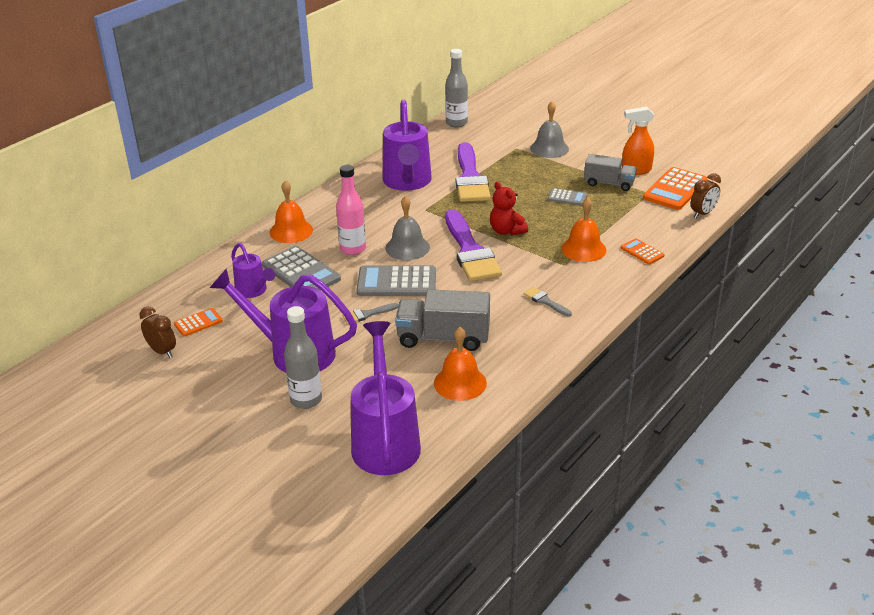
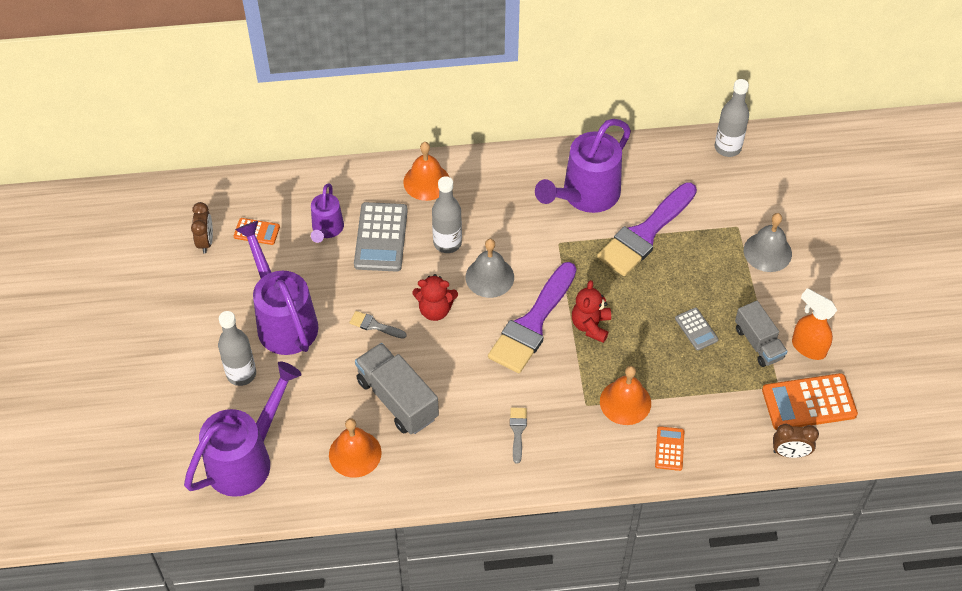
camera: 45 degrees right, 20 degrees up
(353, 249) = (447, 243): pink bottle -> grey bottle
(396, 282) = (435, 310): grey calculator -> red teddy bear

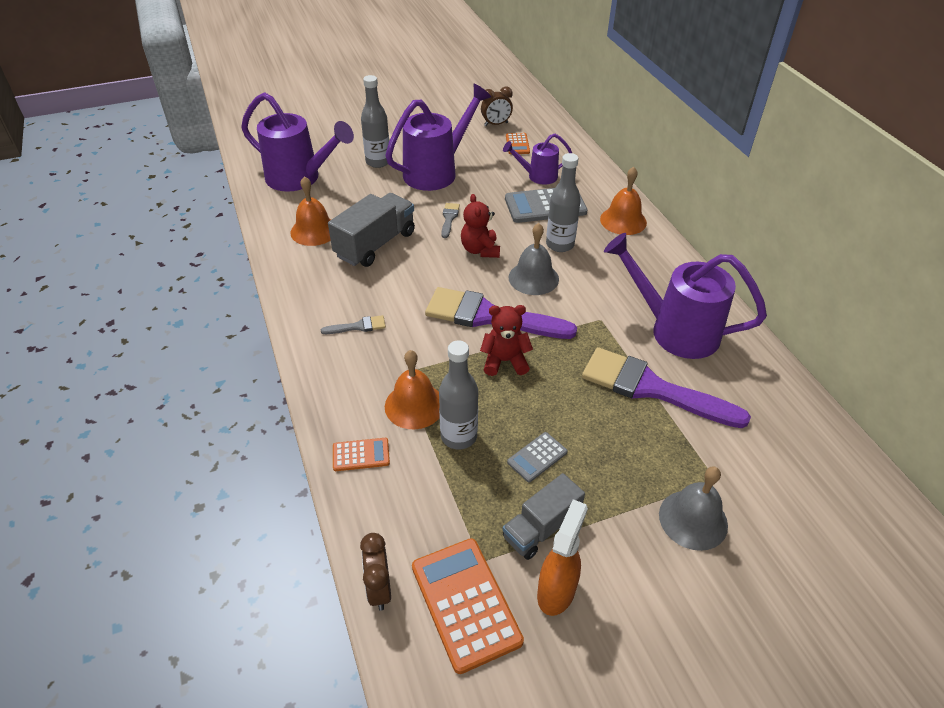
camera: 75 degrees right, 10 degrees down
(727, 147) = (835, 451): grey bottle -> grey bottle (459, 436)

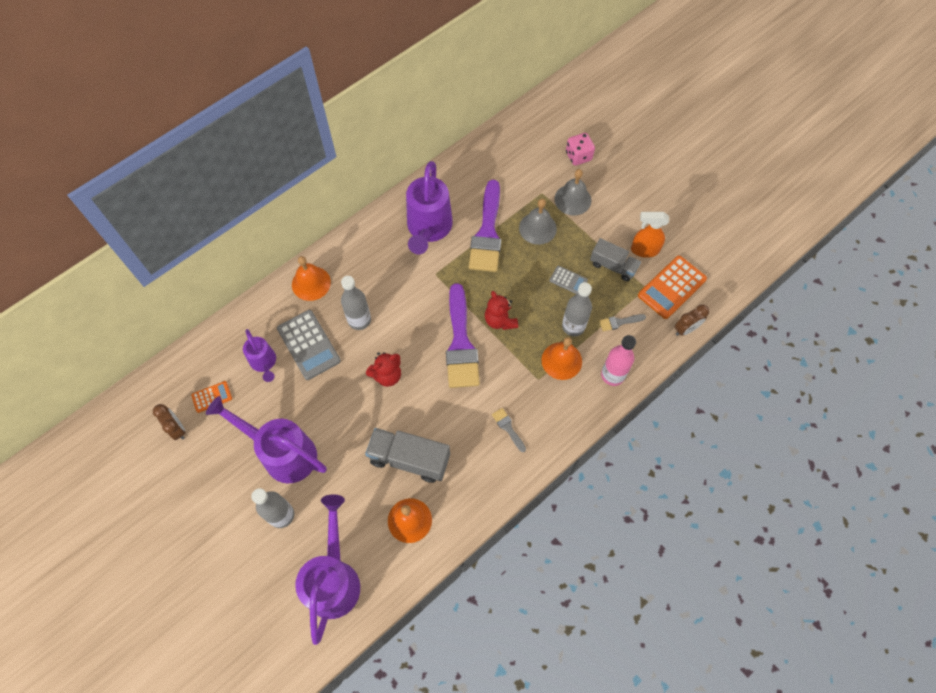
camera: 110 degrees left, 20 degrees up
(361, 455) = (612, 375): orange calculator -> pink bottle
(449, 218) = (352, 414): grey brush -> grey brush (619, 322)
(533, 278) = (407, 327): grey bell -> grey bell (537, 228)
(792, 565) = (578, 156): none -> pink dice

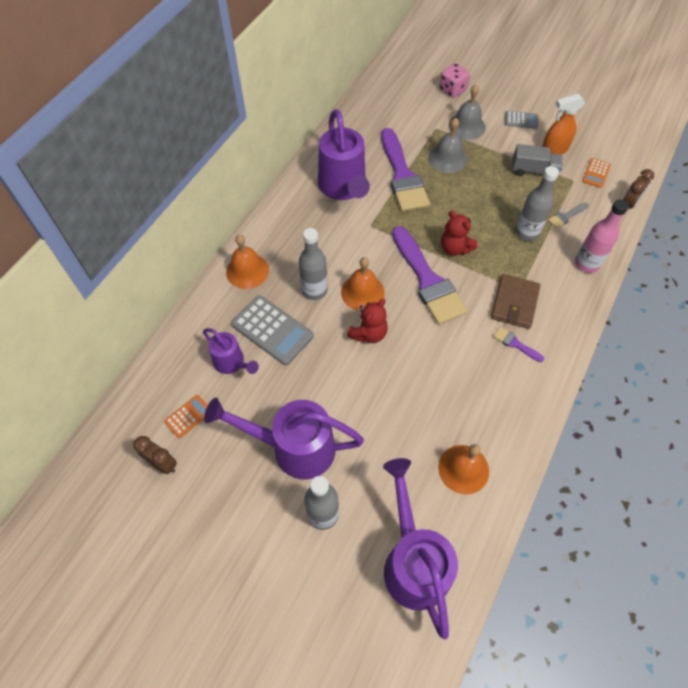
camera: 20 degrees left, 5 degrees down
(409, 459) = (432, 407): grey truck -> none
(508, 428) = (515, 343): grey brush -> purple brush
(527, 390) = (514, 303): none -> brown wallet
(561, 360) = (532, 266): orange bell -> orange bell (362, 292)
(568, 280) = (500, 194): grey calculator -> grey calculator (521, 120)
(672, 287) = (596, 173): orange calculator -> orange calculator, size x0.53

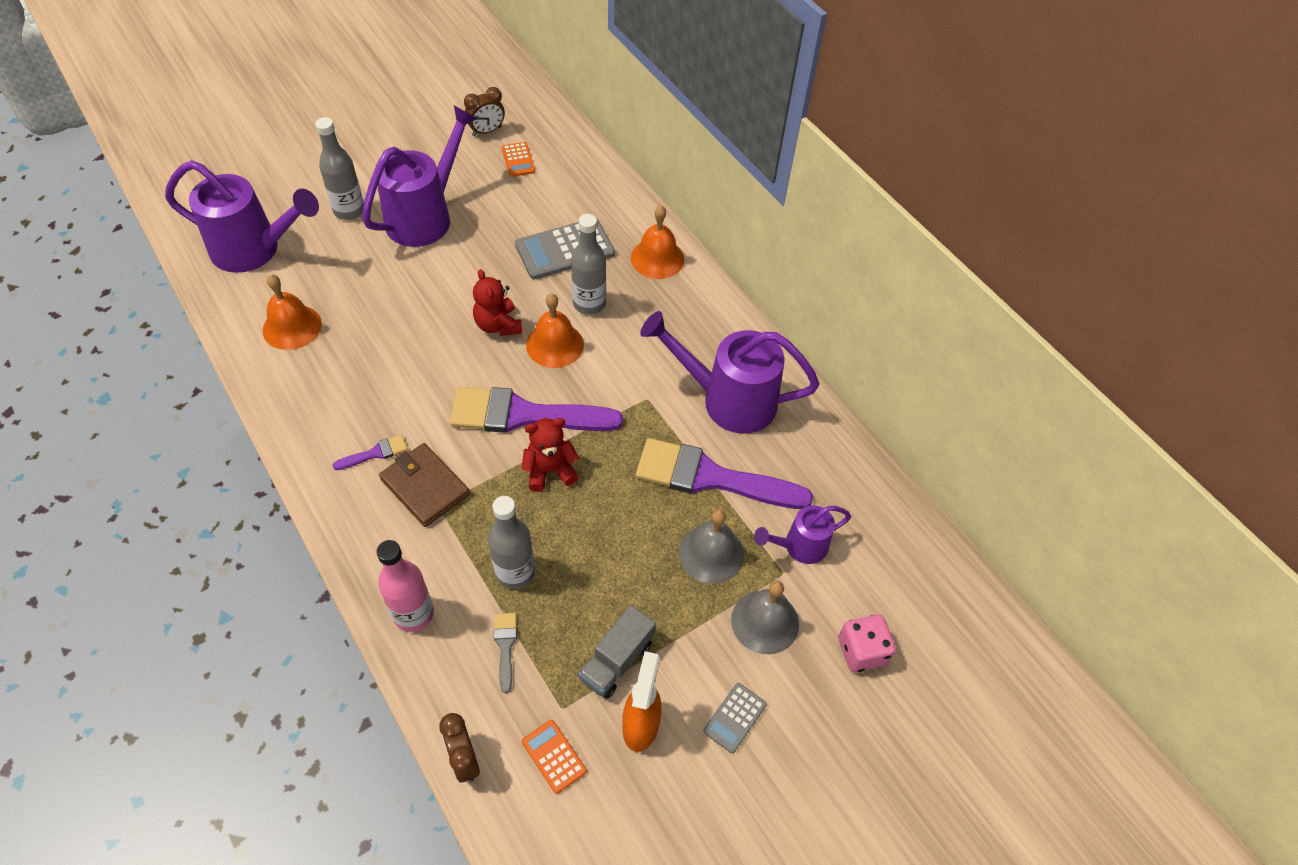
camera: 115 degrees right, 5 degrees down
(232, 363) = (550, 206): purple watering can -> purple watering can (799, 546)

